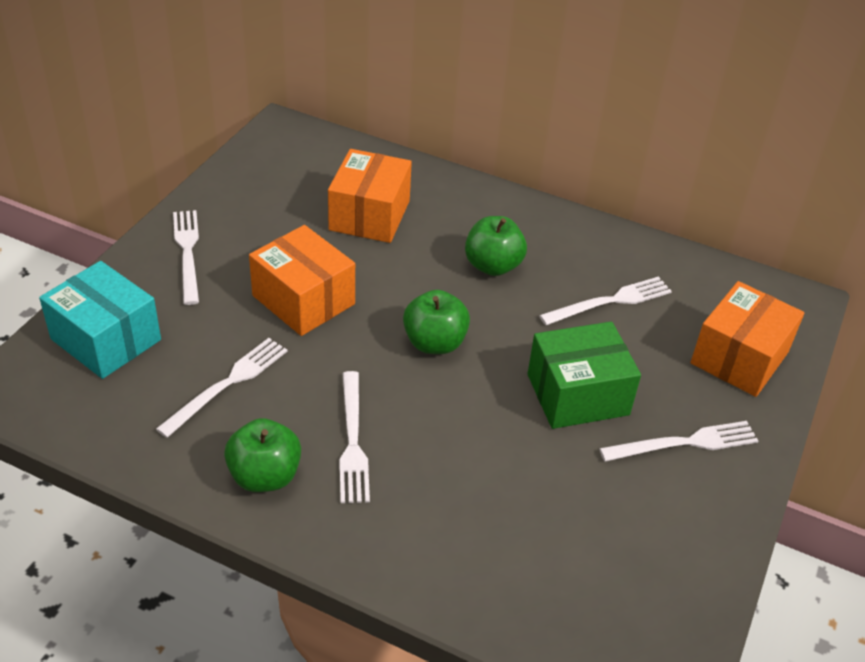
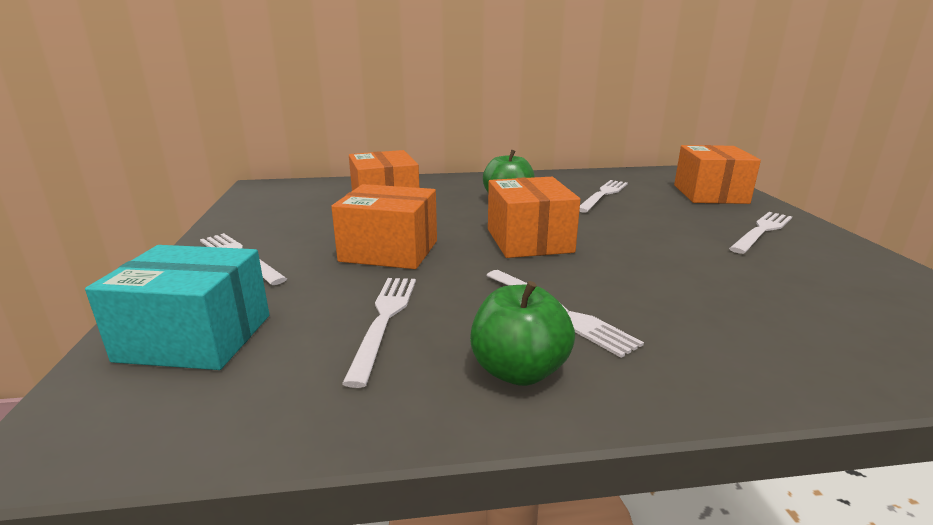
camera: 30 degrees left, 20 degrees down
(434, 343) = (529, 240): green apple -> orange box
(577, 394) = (663, 232): green box -> none

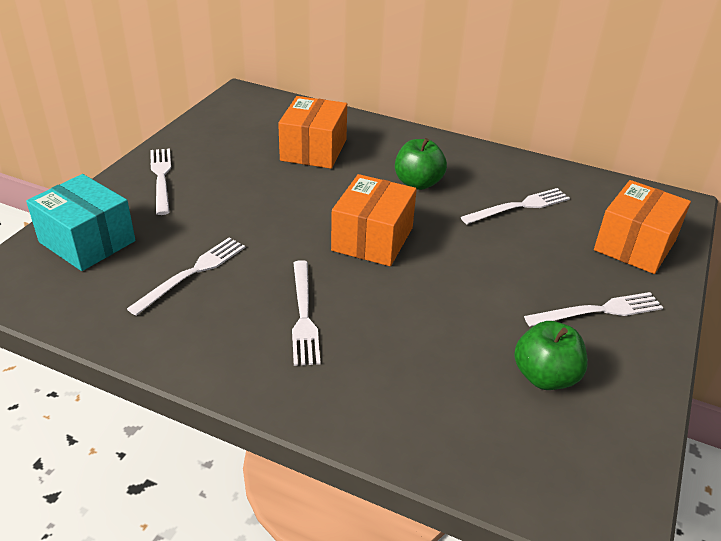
camera: 30 degrees right, 15 degrees up
(389, 251) = (259, 210): orange box -> none
(519, 371) = (224, 345): green apple -> green apple (545, 376)

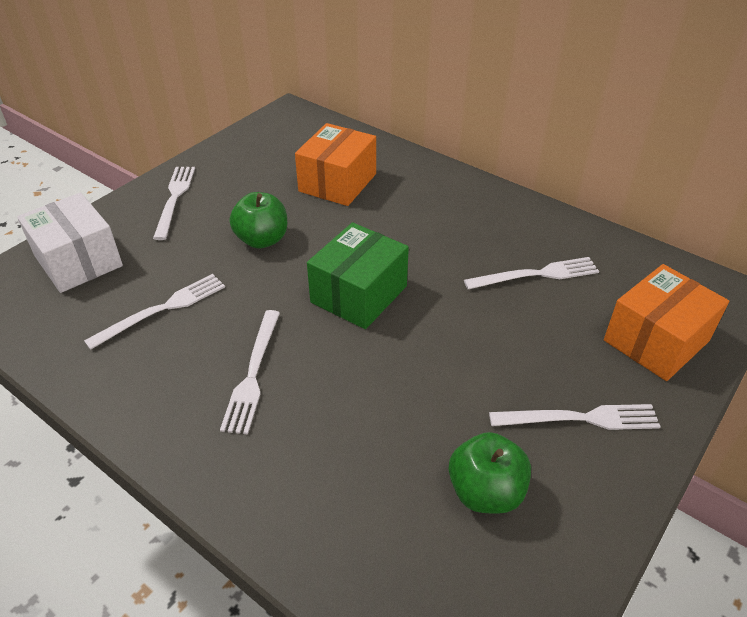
camera: 15 degrees right, 5 degrees up
(87, 241) = (78, 261): turquoise box -> white box
(372, 239) = (359, 294): orange box -> green box
(418, 183) = (433, 233): green apple -> green apple (262, 240)

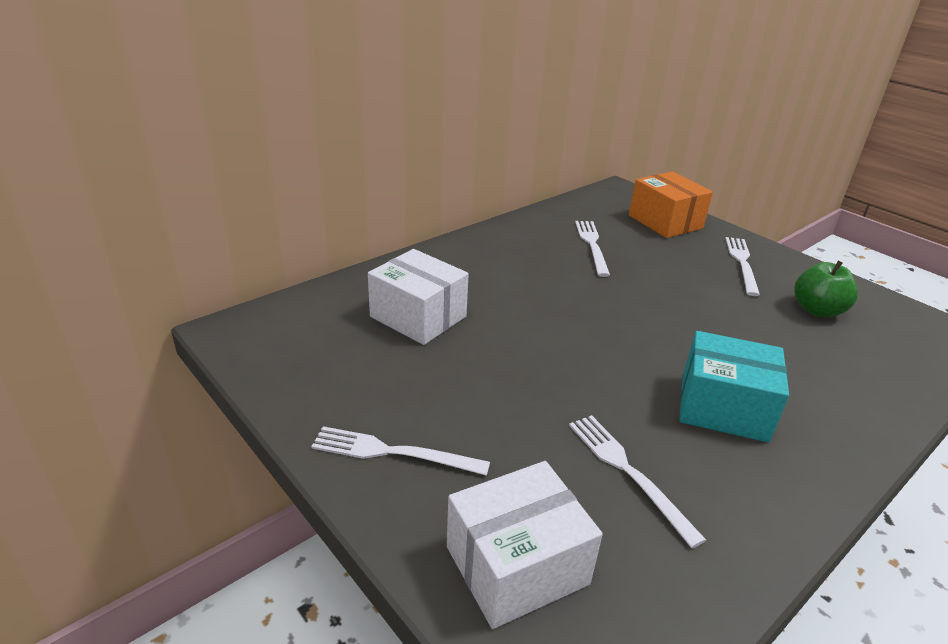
camera: 80 degrees left, 10 degrees down
(253, 374) = (723, 407): white fork -> turquoise box
(262, 240) = (510, 381): green apple -> none
(337, 182) = (418, 316): orange box -> white box
(359, 294) = (610, 330): green box -> none

